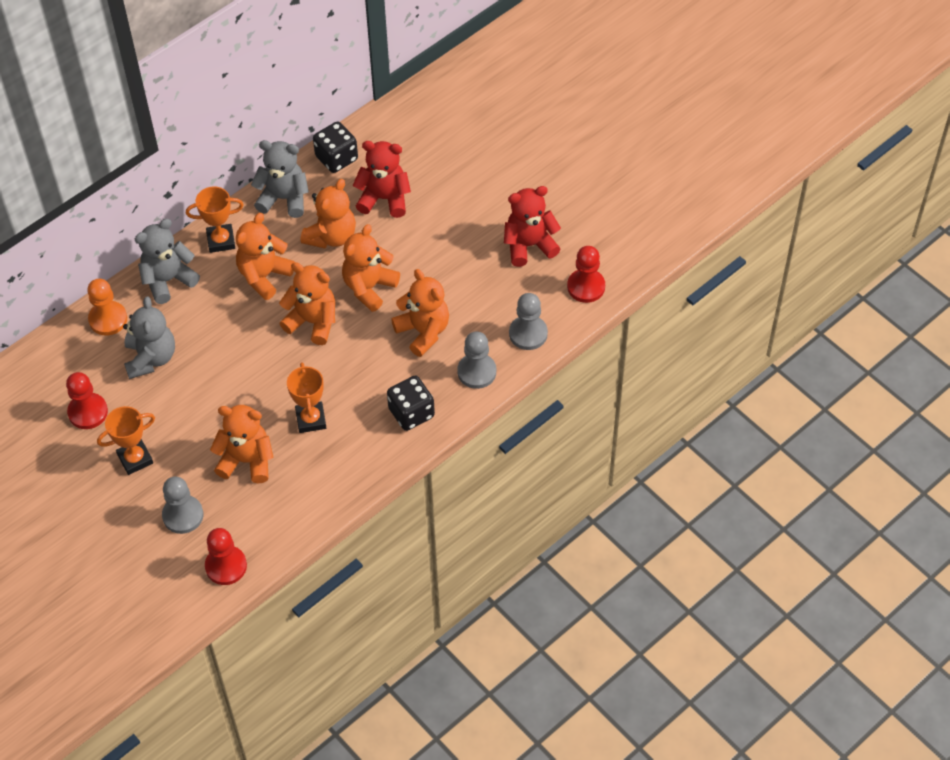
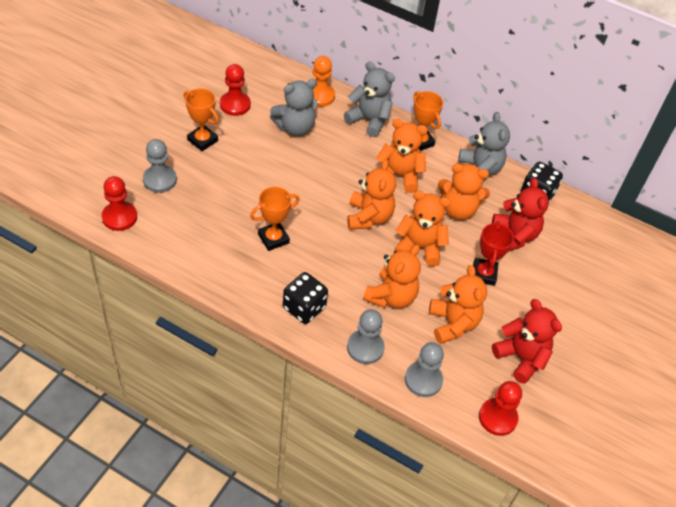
camera: 65 degrees right, 5 degrees down
(246, 460) = (221, 206): orange teddy bear -> orange teddy bear (453, 323)
(422, 242) = (484, 274): none -> red trophy

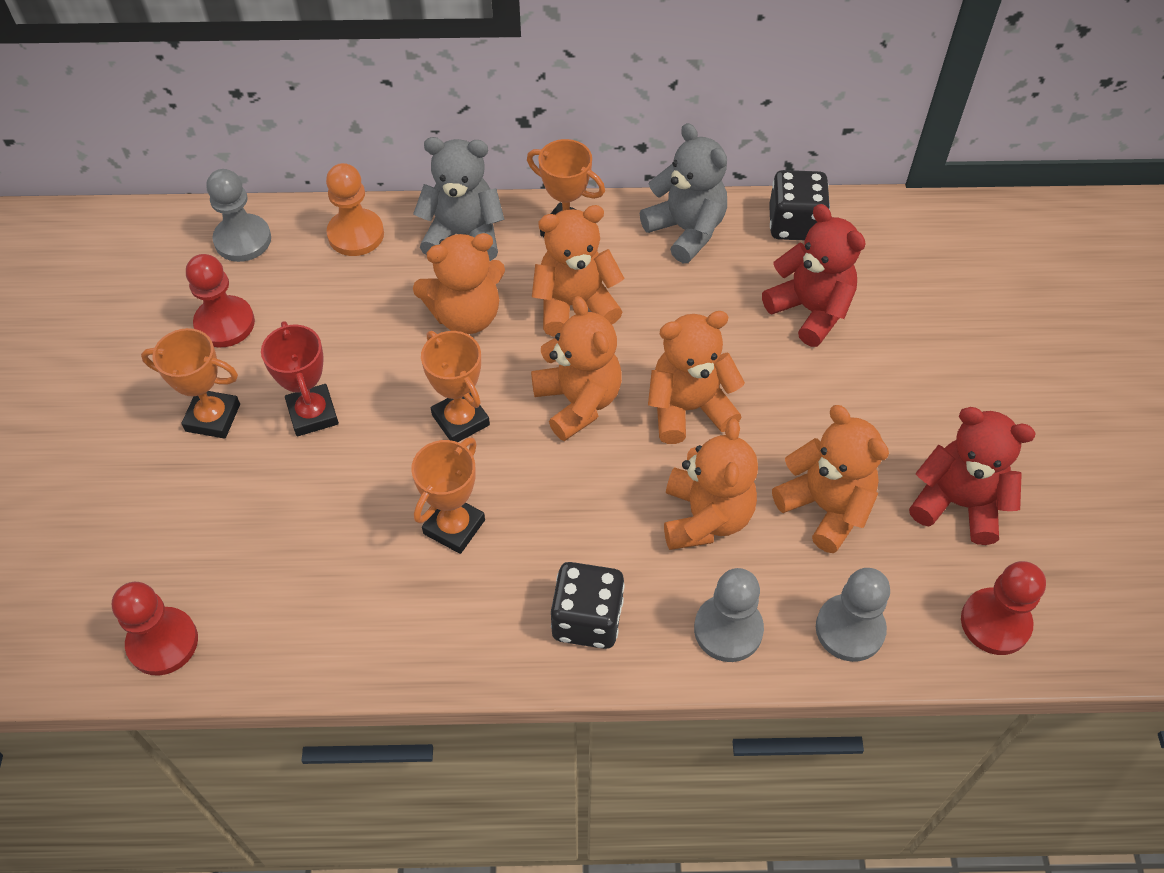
camera: 25 degrees left, 5 degrees up
(160, 180) = (187, 532): grey pawn -> grey pawn (243, 240)
(295, 127) = (353, 311): grey teddy bear -> none
(309, 197) = (460, 420): none -> orange trophy
(458, 209) = (701, 312): orange teddy bear -> orange teddy bear (466, 315)
(484, 274) = (811, 397): red trophy -> red trophy (313, 414)

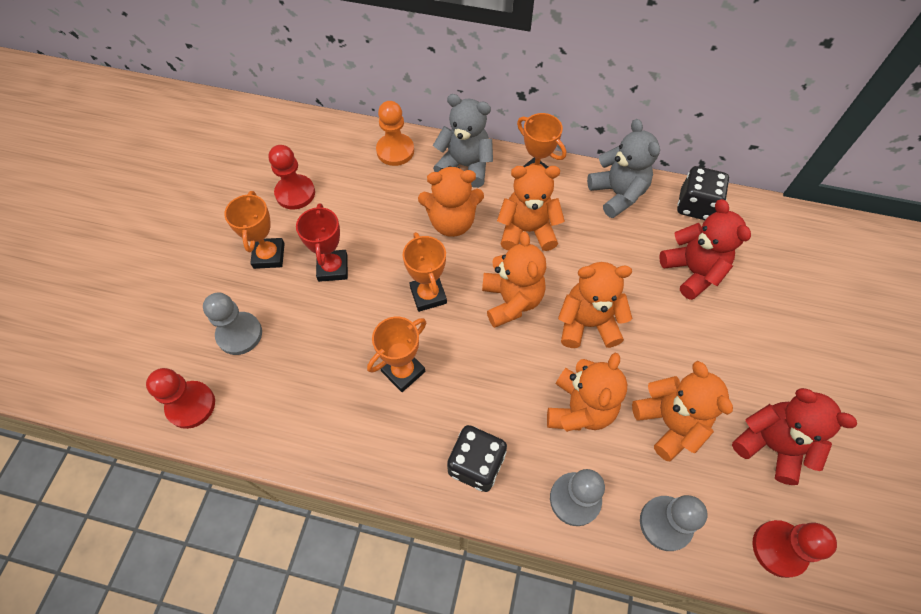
camera: 15 degrees right, 5 degrees up
(213, 417) = (269, 255): orange trophy -> orange trophy turned 60 degrees clockwise
(243, 240) = (323, 139): grey pawn -> grey pawn (239, 334)

